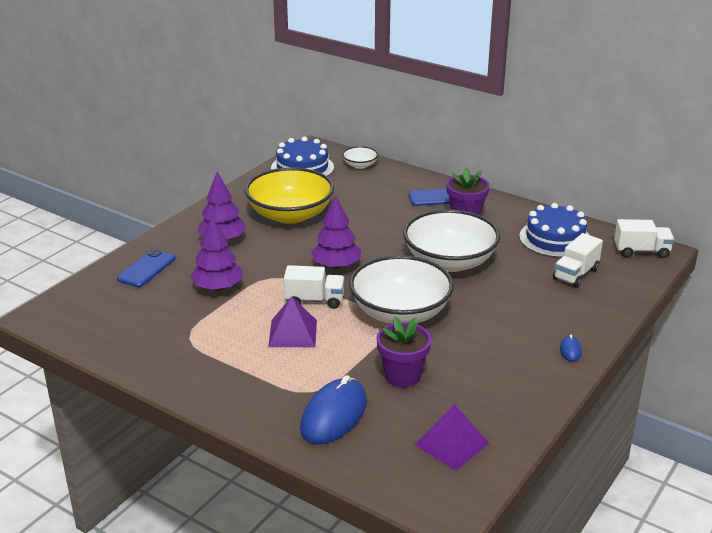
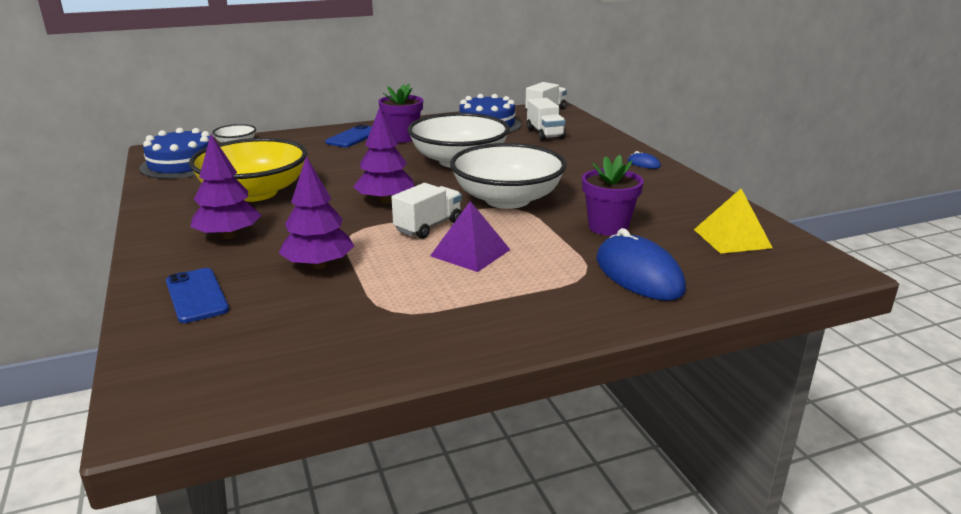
camera: 55 degrees left, 5 degrees down
(451, 444) = (732, 238): purple pyramid -> yellow pyramid

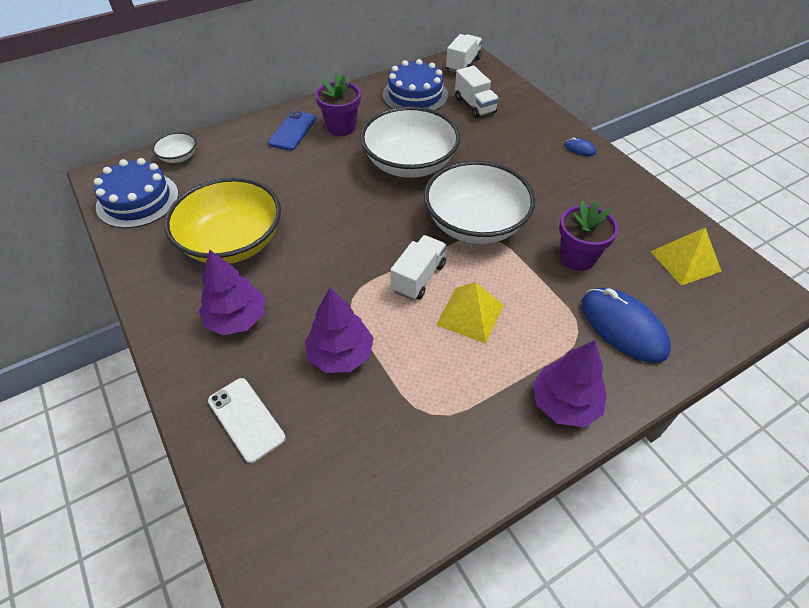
camera: 10 degrees left, 25 degrees up
(197, 295) = (246, 419): blue phone -> white phone
(385, 201) = (364, 240): purple tree -> purple tree (564, 403)
(470, 253) = (470, 315): purple pyramid -> yellow pyramid

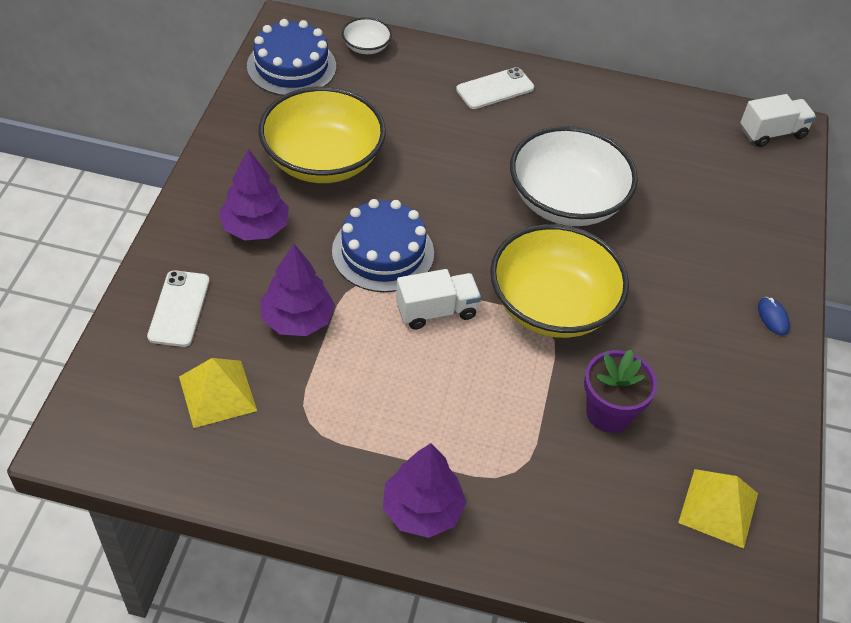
camera: 40 degrees right, 0 degrees up
(292, 131) = (495, 89): blue phone -> white phone
(341, 127) = (546, 117): purple flower pot -> none
(415, 95) = (668, 132): blue cake -> blue cake (383, 252)
(470, 315) = (439, 377): yellow pyramid -> yellow pyramid (217, 393)
(475, 105) = (719, 188): white truck -> none
(475, 224) = (552, 305): white bowl -> yellow bowl
(623, 327) = (562, 503): blue mouse -> none

